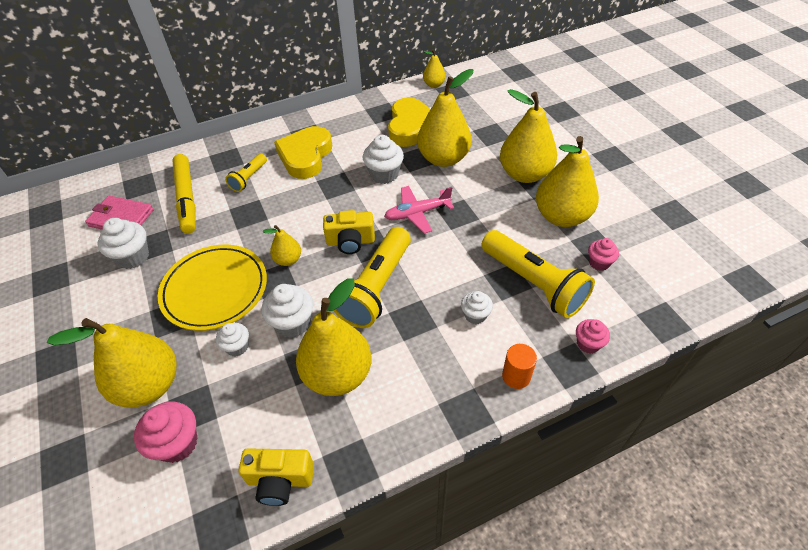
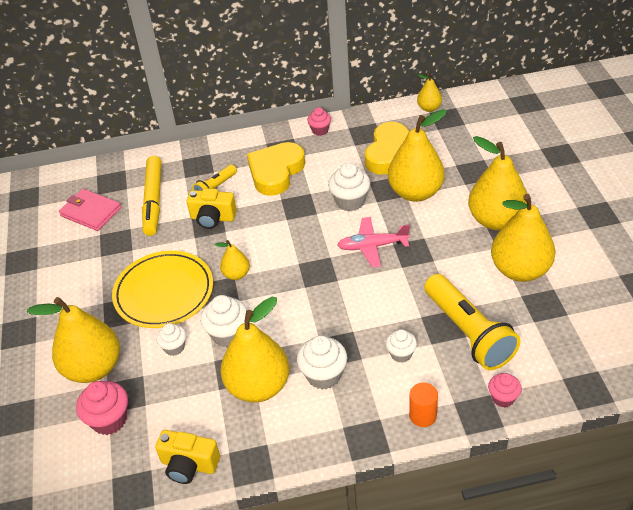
camera: 15 degrees right, 5 degrees down
(133, 257) = (96, 251): white cupcake -> white cupcake (323, 375)
(350, 241) = (299, 265): yellow camera -> yellow camera (212, 218)
(376, 288) = (313, 313): yellow flashlight -> none
(599, 263) = (542, 323): pink cupcake -> pink cupcake (320, 130)

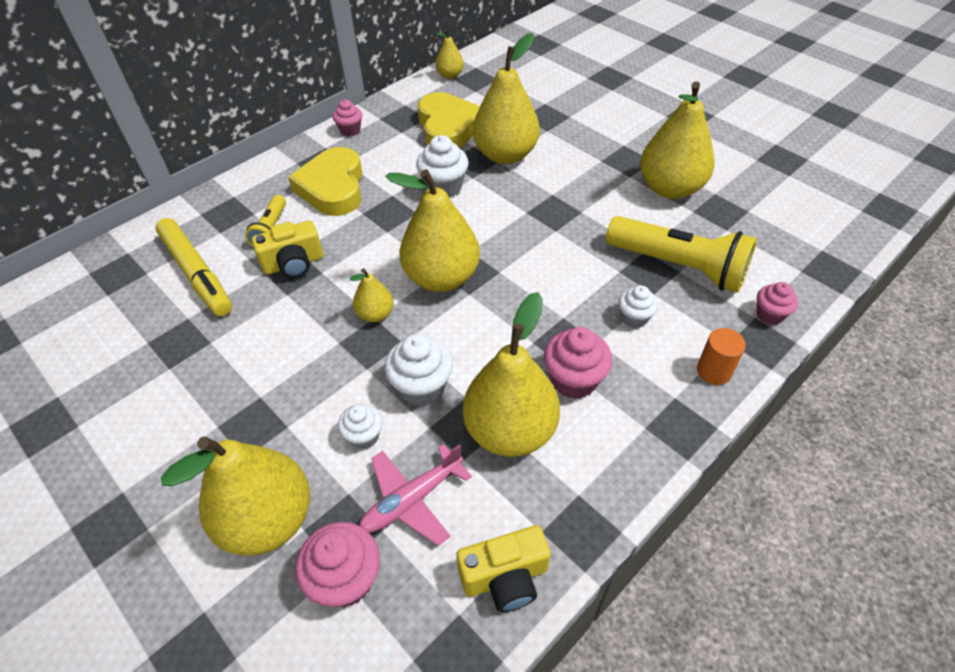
camera: 35 degrees left, 5 degrees up
(91, 212) = (113, 320): pink wallet -> none
(164, 292) = (296, 375): yellow plate -> none
(323, 375) = (574, 380): white cupcake -> pink cupcake
(372, 246) = (507, 222): pink plane -> pink plane (412, 500)
(496, 220) = (606, 152): yellow pear -> yellow pear (442, 277)

